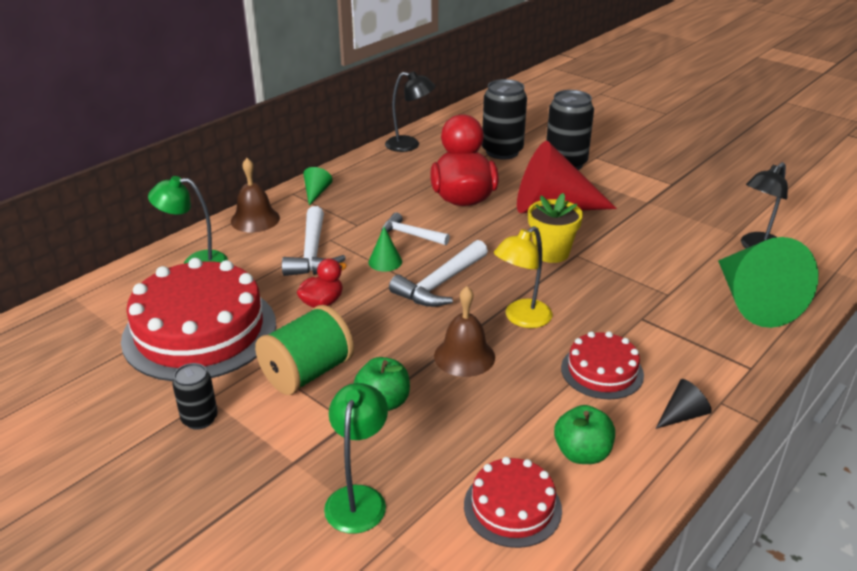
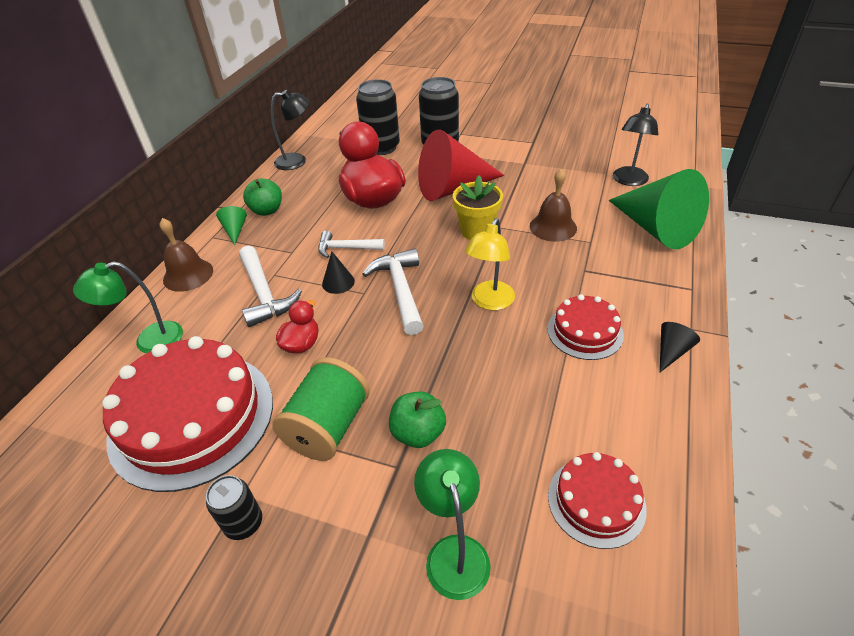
camera: 20 degrees left, 10 degrees up
(385, 262) = (338, 282): green cone -> black cone
(440, 284) = (400, 290): white hammer -> white hammer turned 150 degrees clockwise
(464, 356) = (463, 357): brown bell -> brown bell (553, 227)
(582, 453) = (619, 420): green apple -> green apple (267, 211)

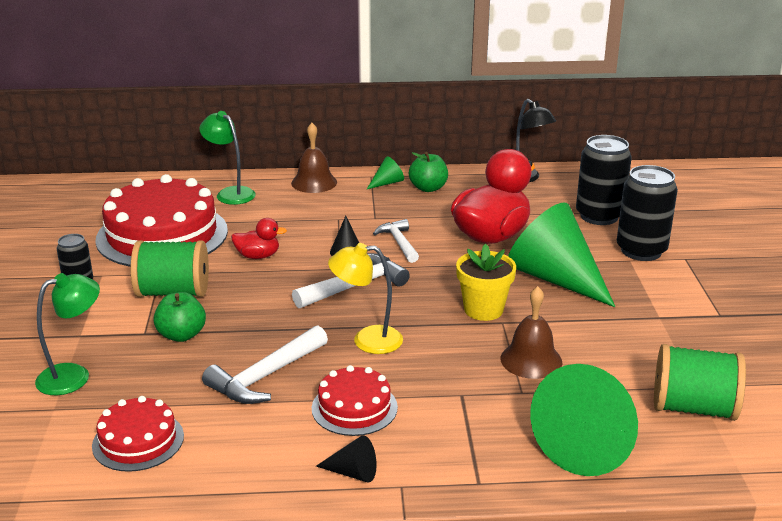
camera: 65 degrees right, 15 degrees down
(264, 294) = (310, 222): white hammer -> white hammer (265, 376)
(453, 188) = (555, 278): red cone -> green cone
(628, 181) = (693, 408): black lamp -> green spool

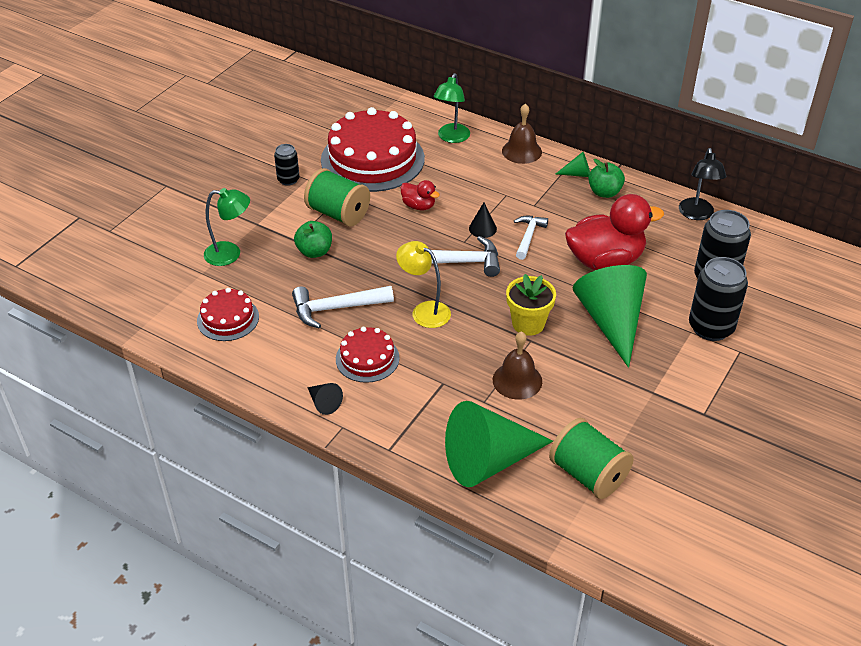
camera: 35 degrees right, 15 degrees up
(230, 193) = (451, 138): green lamp -> green lamp turned 150 degrees counterclockwise

